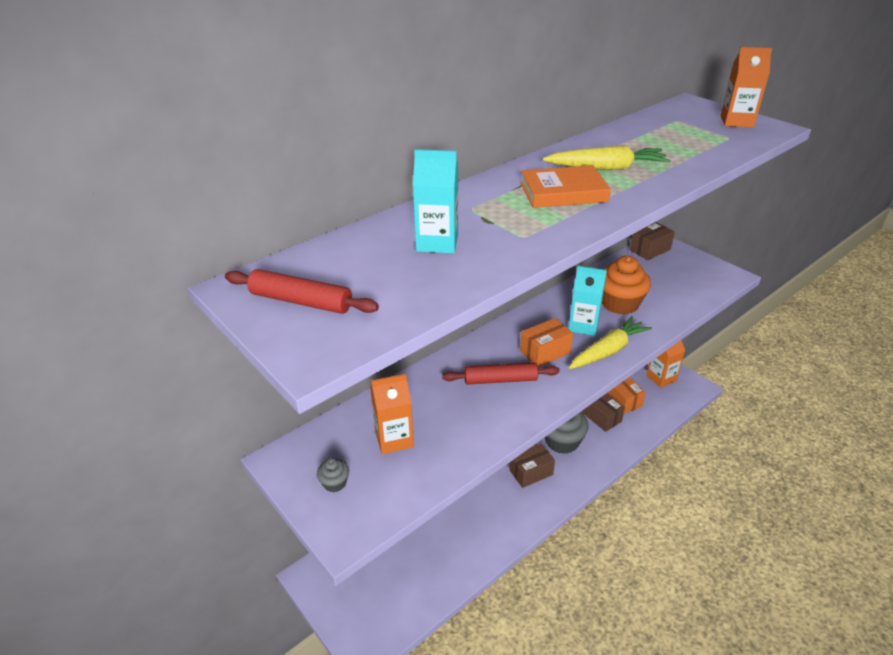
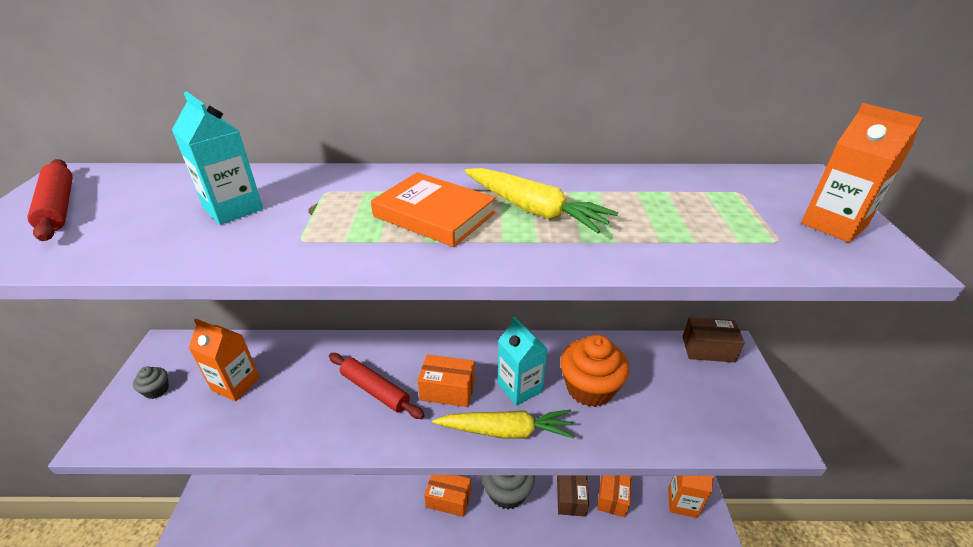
camera: 40 degrees right, 0 degrees up
(531, 472) = (448, 499): brown box -> orange box

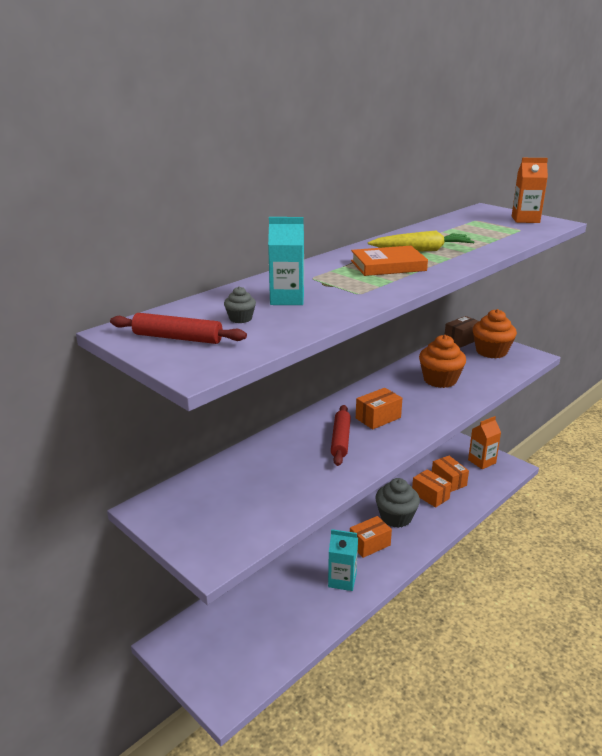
camera: 45 degrees left, 10 degrees down
(157, 390) = (198, 524): grey cupcake -> grey cupcake (240, 318)
(236, 384) = (249, 488): orange carton -> none
(375, 390) = (340, 440): red rolling pin -> red rolling pin turned 75 degrees counterclockwise
(506, 431) = (434, 415): yellow carrot -> none
(520, 387) = (410, 397): turquoise carton -> turquoise carton (342, 580)
(571, 496) = (430, 495): brown box -> orange box
(723, 390) = (491, 351): none -> orange cupcake

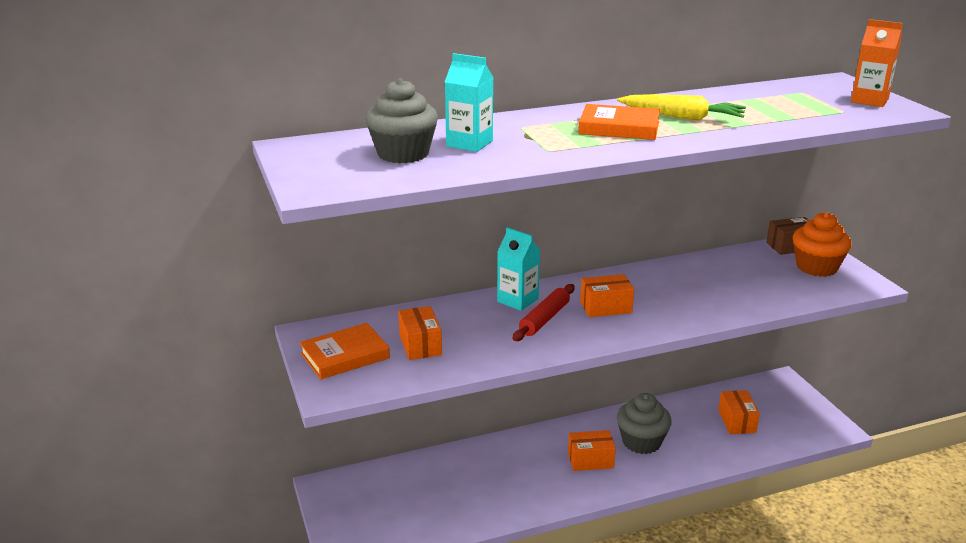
camera: 25 degrees right, 0 degrees up
(177, 338) = (328, 160): red rolling pin -> none
(199, 521) = (345, 356): none -> orange book
(240, 318) = (403, 154): grey cupcake -> grey cupcake, size x2.17
(342, 580) = (535, 485): turquoise carton -> turquoise carton (517, 300)
(430, 495) = (701, 431): orange box -> orange box (420, 345)
(440, 380) = (717, 284): orange cupcake -> none
(482, 461) = (798, 412): orange carton -> none

